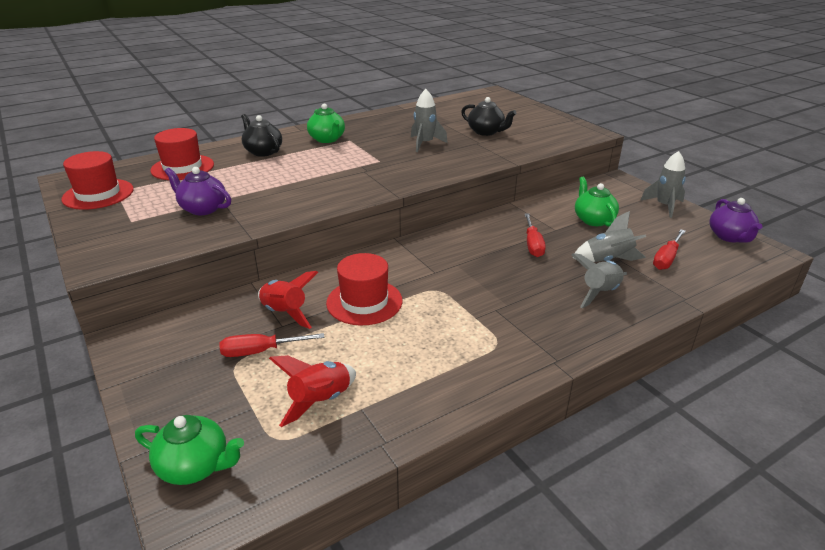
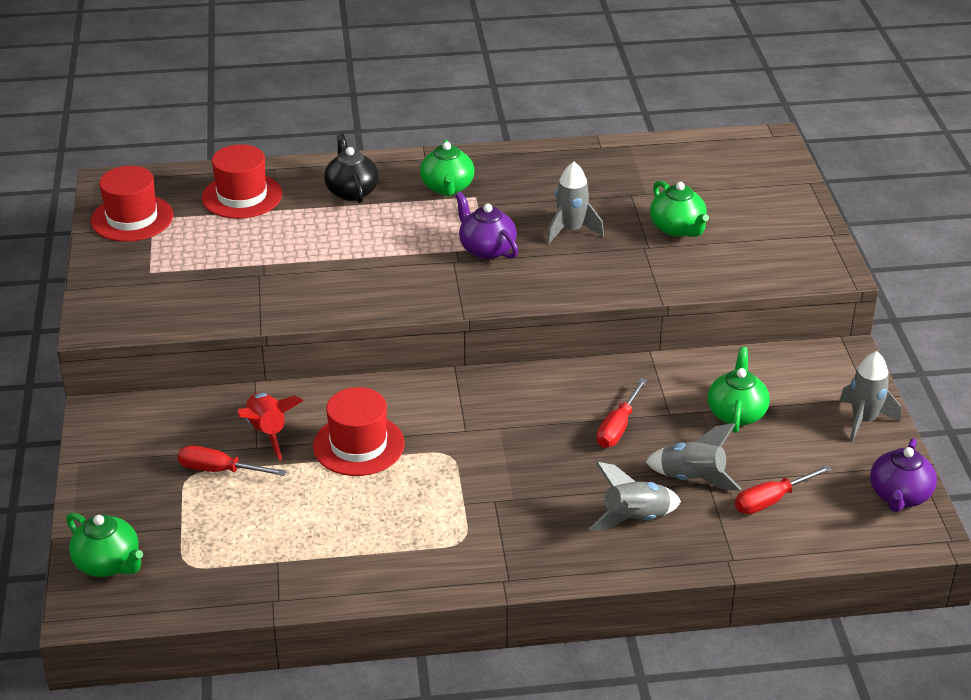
camera: 25 degrees right, 5 degrees up
(202, 209) = (232, 274): purple teapot -> purple teapot (486, 249)
(320, 401) = (245, 541): red rocket -> none
(486, 132) = (677, 228): black teapot -> green teapot

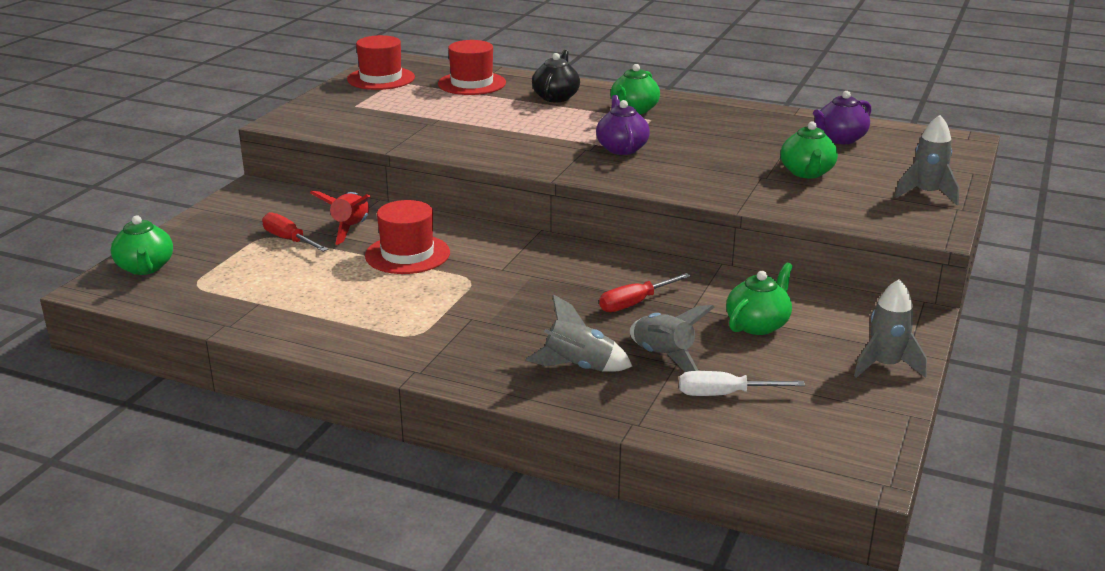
camera: 30 degrees right, 10 degrees down
(571, 230) = (707, 153): grey rocket -> grey rocket (926, 194)
(771, 500) = (724, 394): red screwdriver -> white screwdriver
(899, 496) = (865, 432): purple teapot -> purple teapot (839, 139)

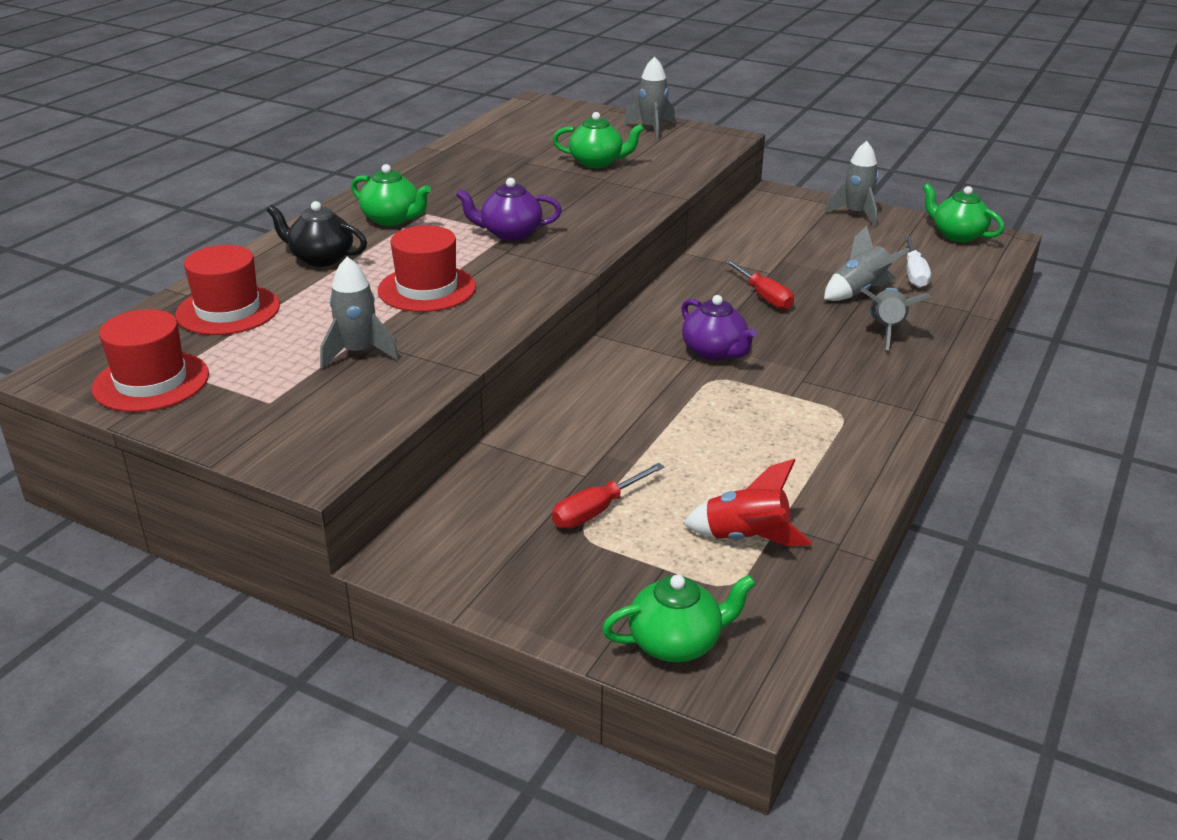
camera: 85 degrees left, 5 degrees up
(350, 229) = (570, 461): red rocket -> red rocket (746, 538)
(407, 254) = (650, 418): red hat -> red hat (427, 289)
(415, 120) = (358, 353): none -> grey rocket
(758, 325) = (798, 250): green teapot -> green teapot (957, 235)
(839, 139) = (518, 141): purple teapot -> purple teapot (714, 352)

